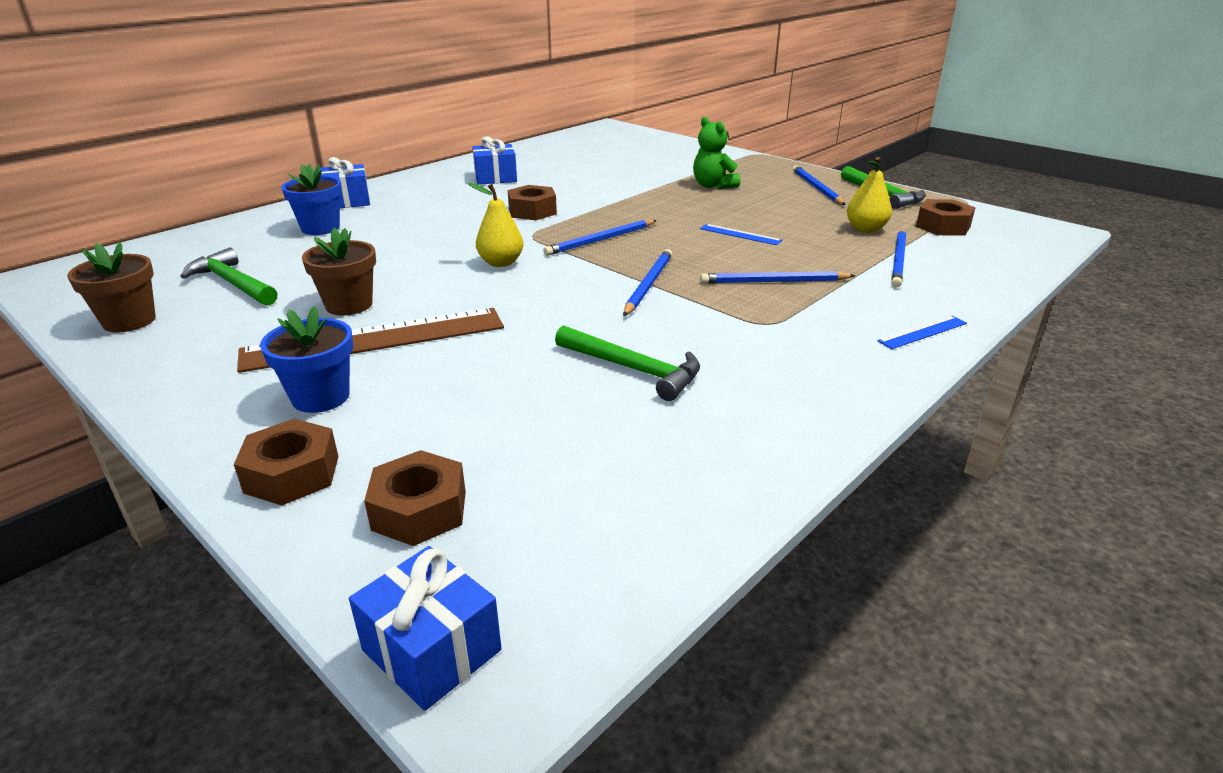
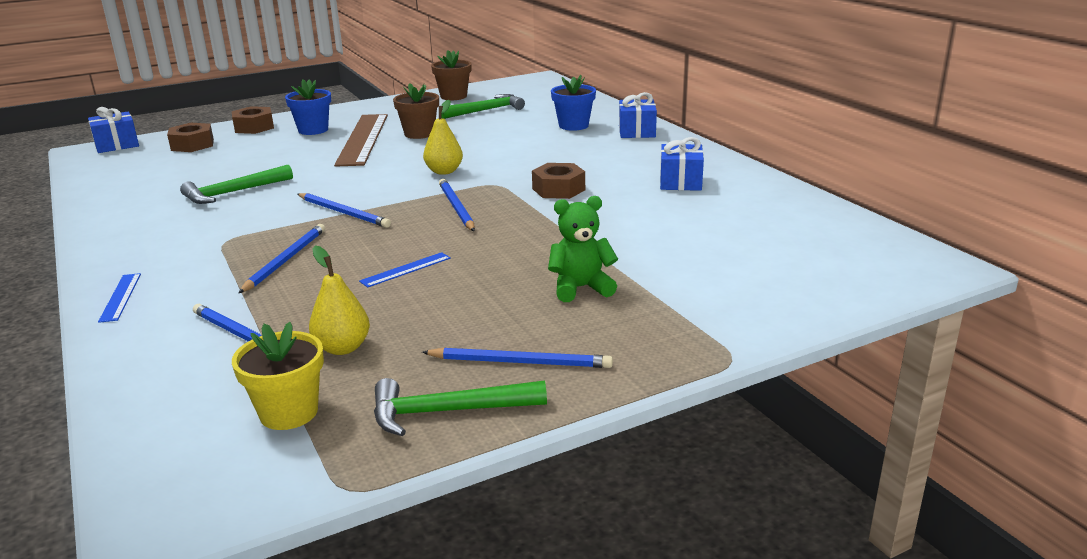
camera: 110 degrees right, 5 degrees down
(943, 226) = (289, 412): brown nut -> yellow flower pot

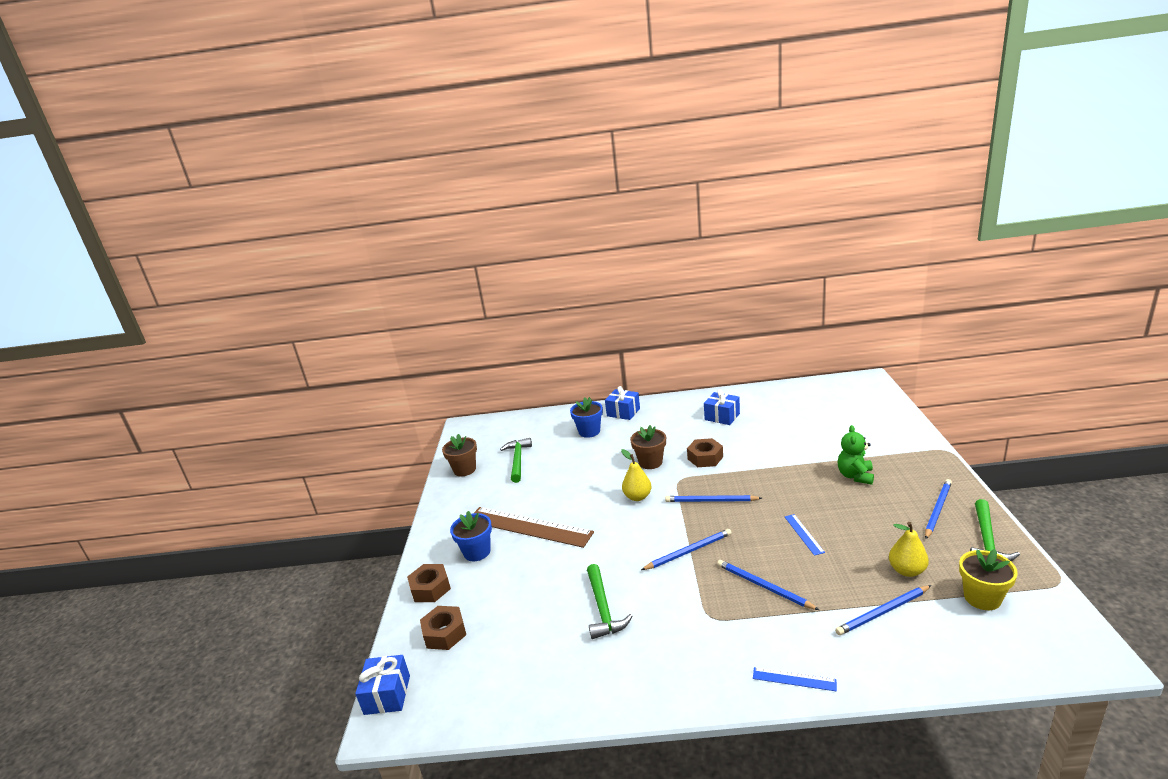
camera: 60 degrees left, 0 degrees up
(419, 134) = (543, 497): brown flower pot -> brown flower pot (650, 462)

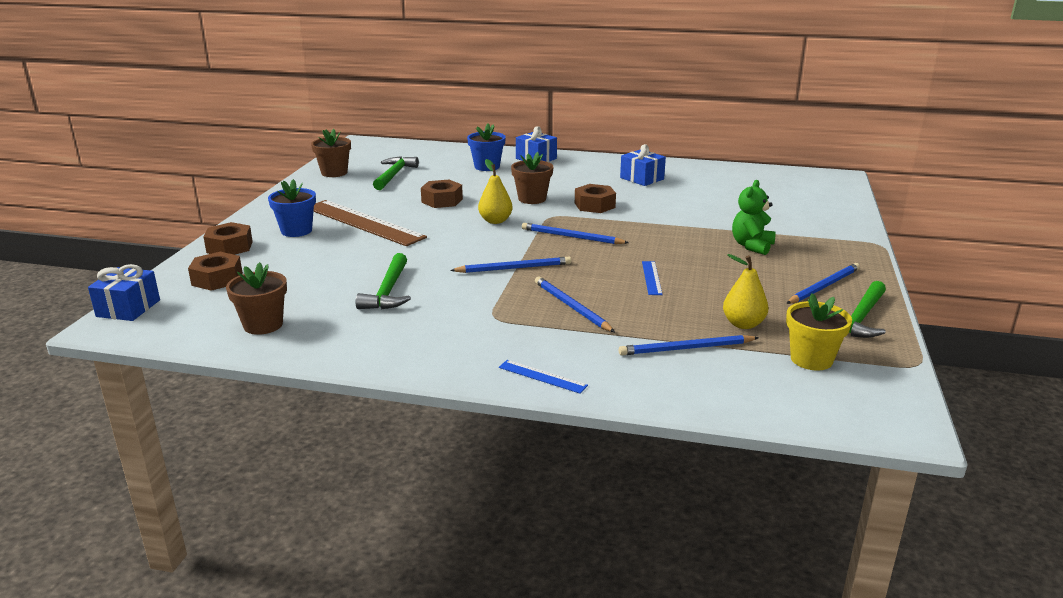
camera: 10 degrees right, 0 degrees up
(522, 682) = (263, 325): none -> brown flower pot
(578, 482) = (442, 200): none -> brown nut

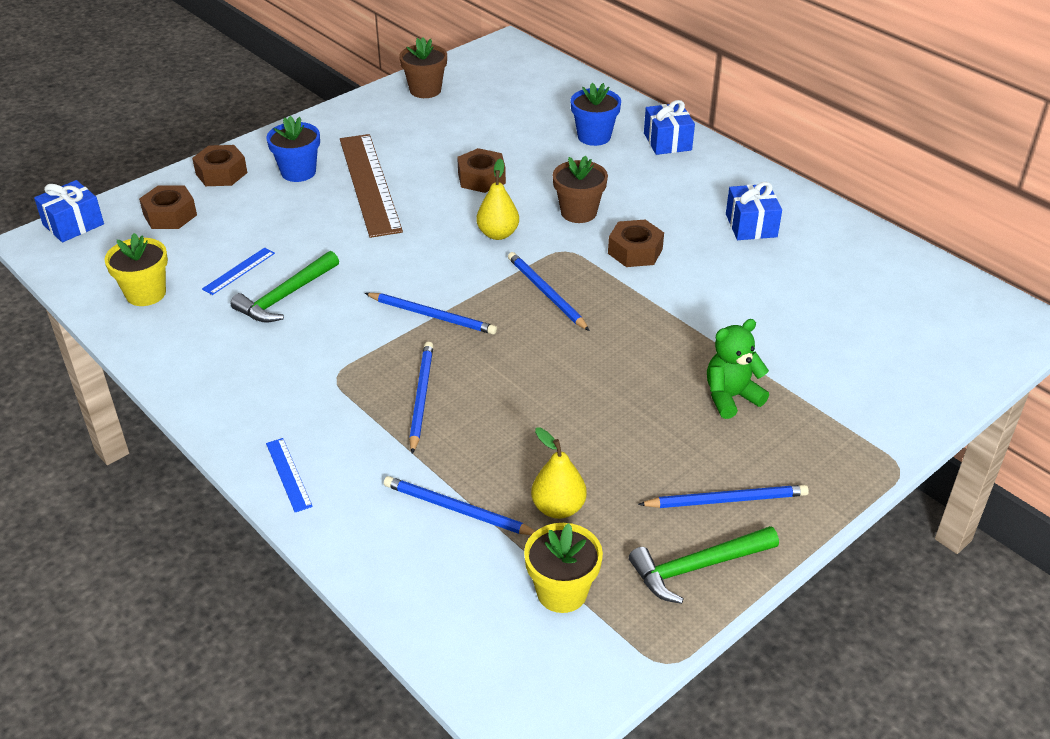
camera: 35 degrees right, 15 degrees up
(263, 325) = (146, 294): brown flower pot -> yellow flower pot
(394, 175) = (480, 116): green hammer -> none
(651, 278) = (551, 394): blue ruler -> blue ruler (239, 271)

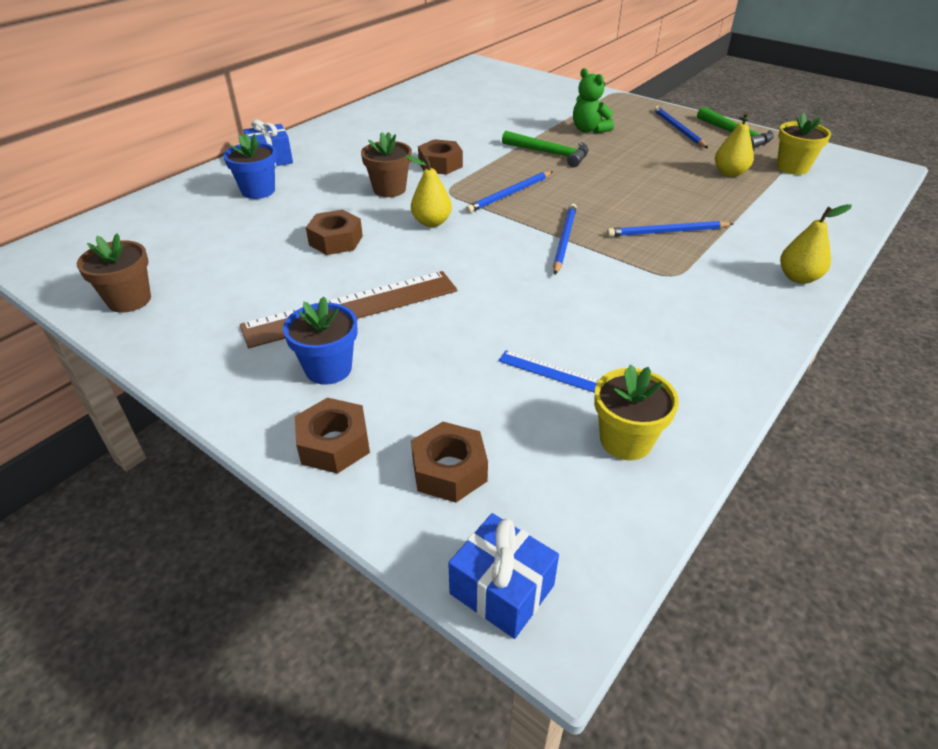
camera: 100 degrees left, 0 degrees up
(285, 296) = (577, 327): green hammer -> green hammer (550, 153)
(288, 474) = (798, 278): blue ruler -> yellow pear
(457, 510) = (764, 205): blue pencil -> none
(751, 225) = (395, 127): blue gift -> none

